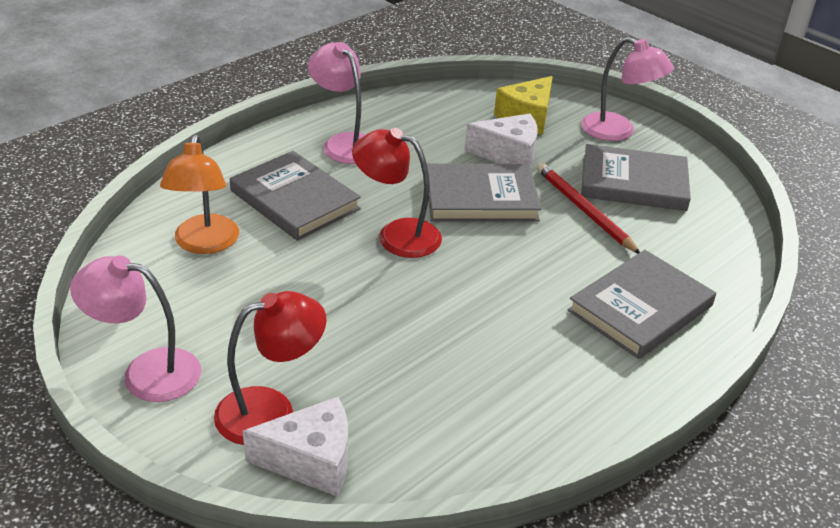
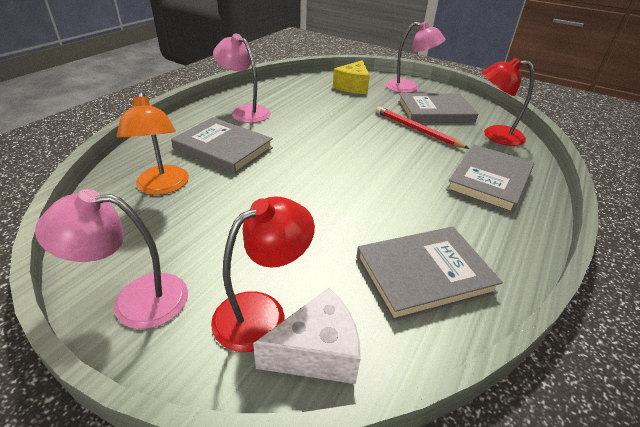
camera: 15 degrees left, 0 degrees up
(397, 235) = (305, 160): red lamp -> red lamp (494, 135)
(481, 198) = (349, 131): grey book -> grey book (424, 275)
(509, 154) = (353, 106): white cheese -> none

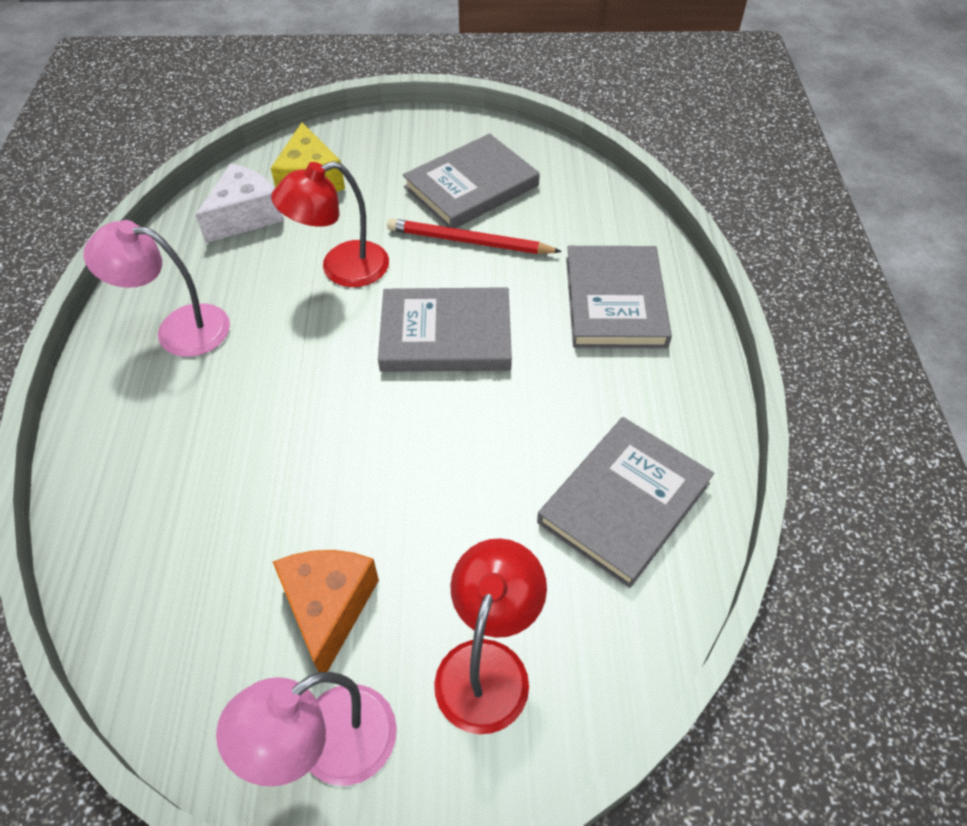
camera: 30 degrees left, 15 degrees up
(162, 187) = (190, 557): orange lamp -> none
(202, 238) = (328, 608): none -> orange cheese
(223, 148) = (214, 430): grey book -> grey book (446, 335)
(317, 352) = (580, 675): white cheese -> white cheese (245, 216)
(409, 88) = (399, 143): pink lamp -> none
(494, 135) = (577, 202): red lamp -> red lamp (341, 269)

